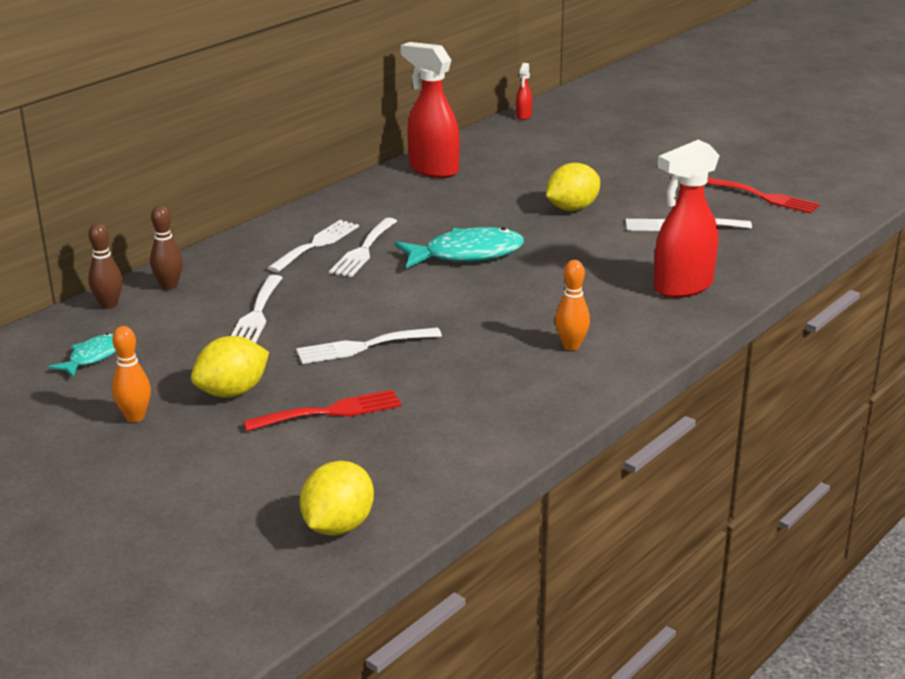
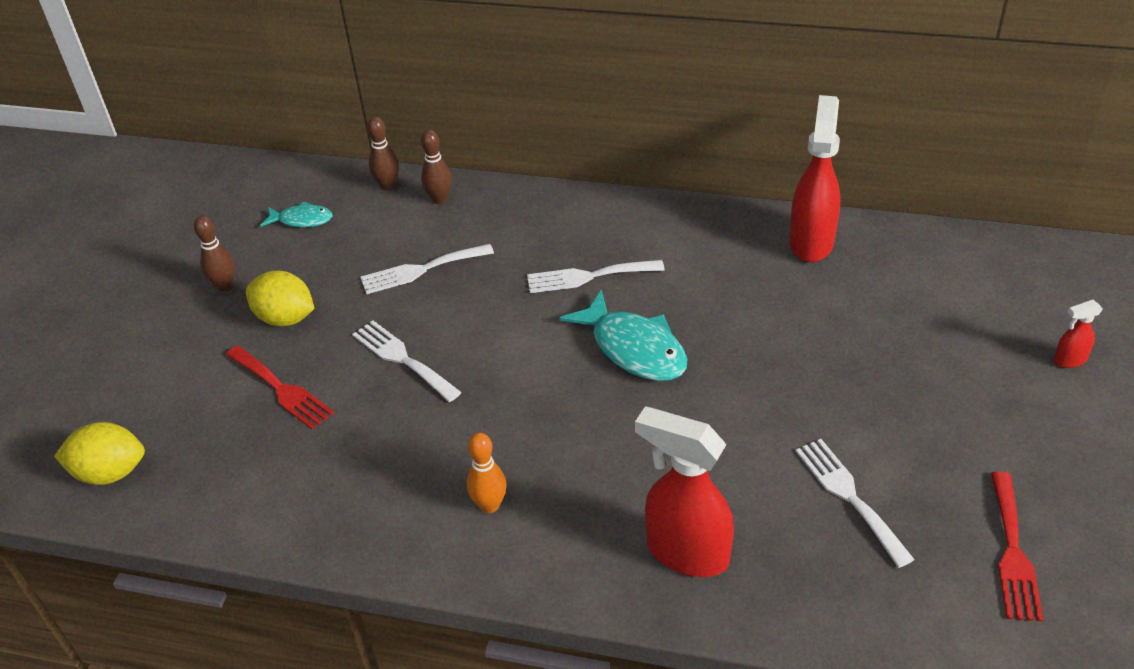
camera: 65 degrees right, 15 degrees up
(135, 417) = (224, 285): orange bowling pin -> brown bowling pin
(316, 244) = (578, 243): white fork -> none
(523, 116) = (1028, 246): red spray bottle -> red spray bottle (1069, 360)
(572, 208) = (812, 384): yellow lemon -> none

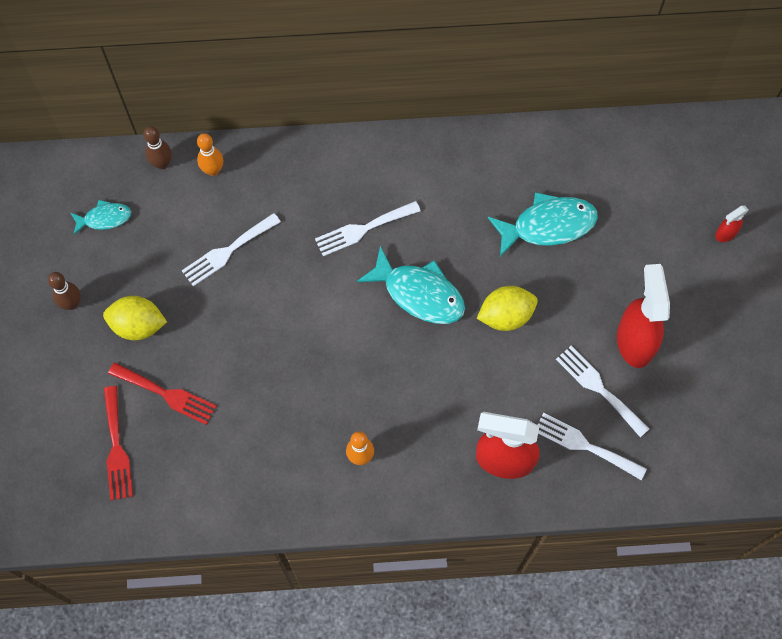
camera: 20 degrees left, 25 degrees up
(110, 472) = (71, 499): yellow lemon -> yellow lemon (505, 316)
(402, 359) = (248, 343): white fork -> white fork (584, 445)
(439, 199) = (213, 170): brown bowling pin -> orange bowling pin
(811, 242) = (524, 155): red spray bottle -> red spray bottle (634, 341)
(823, 311) = (548, 225): none -> turquoise fish
(1013, 552) = (708, 406): red fork -> red fork (116, 448)

